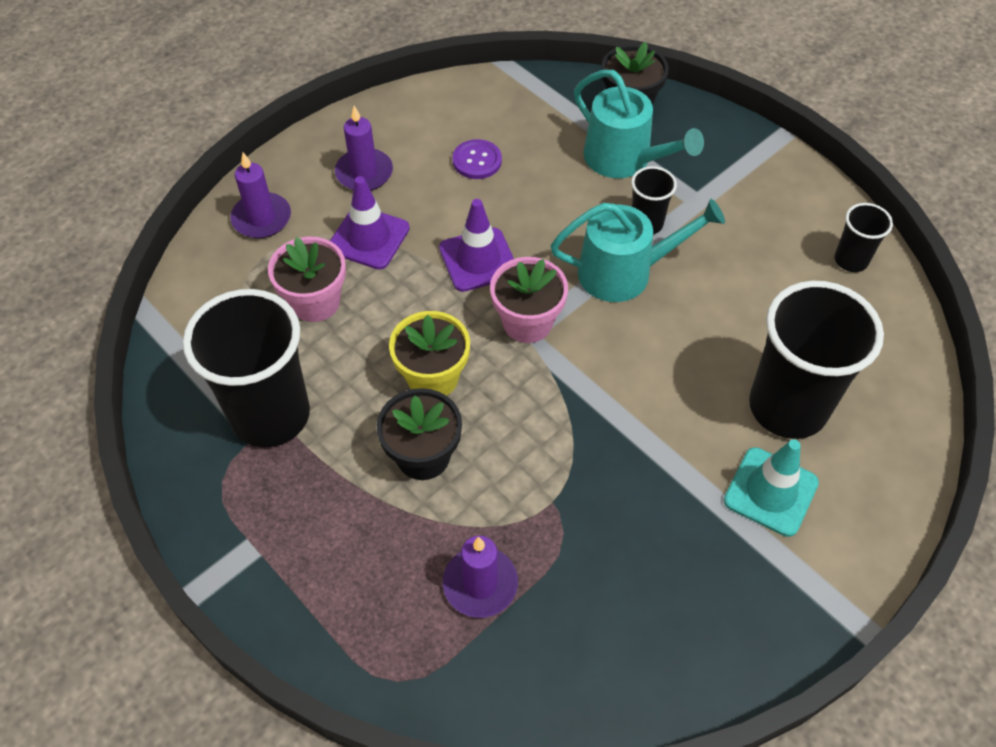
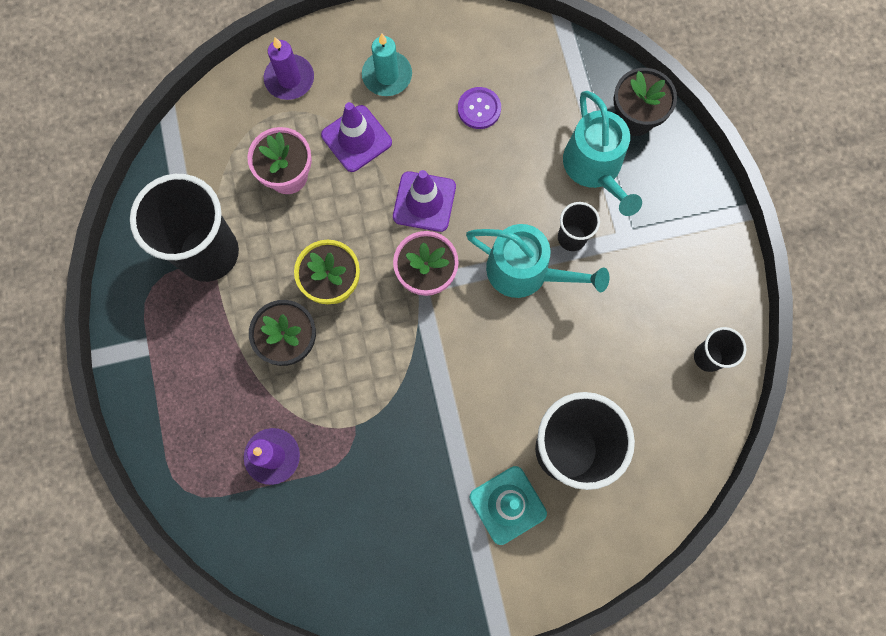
camera: 30 degrees right, 20 degrees up
(364, 173) = (387, 75): purple candle -> turquoise candle

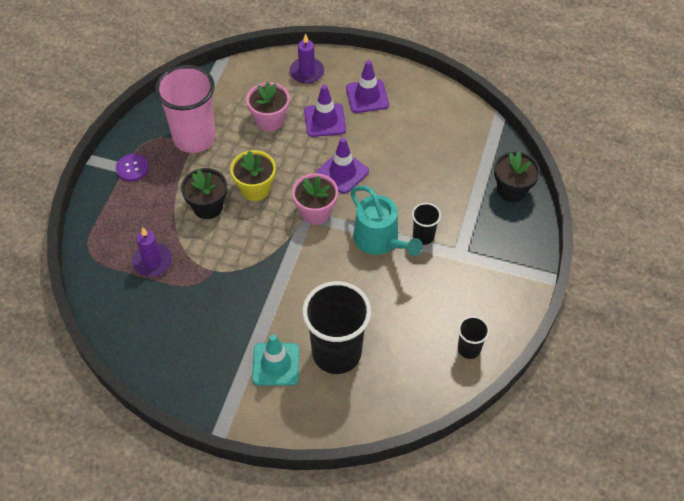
camera: 30 degrees right, 20 degrees down
(208, 253) = (194, 138): black cup -> pink cup
(387, 75) = (367, 96): turquoise candle -> purple traffic cone
(479, 109) = (412, 139): purple button -> purple button (132, 168)
(595, 168) = (465, 205): turquoise watering can -> none

